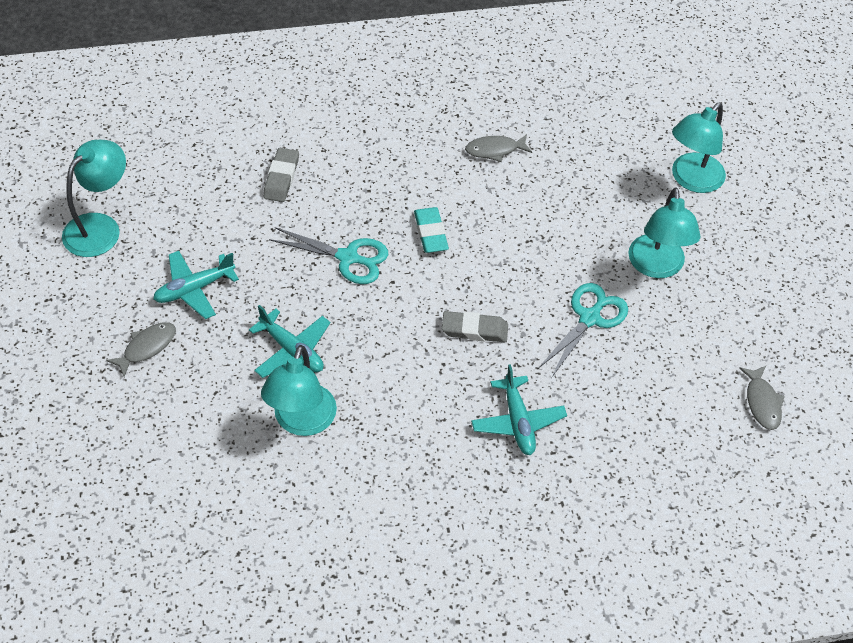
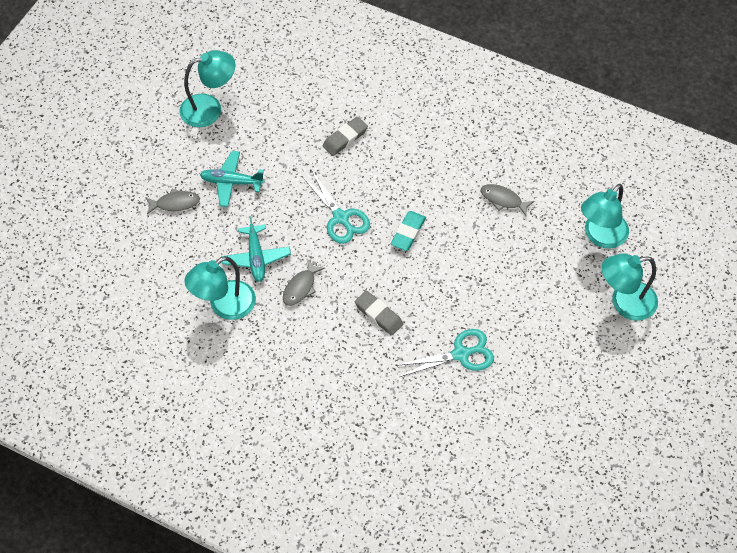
camera: 40 degrees right, 5 degrees up
(517, 421) = (353, 391): turquoise plane -> none
(656, 267) = (540, 348): turquoise lamp -> turquoise lamp (600, 236)
(762, 402) = (524, 484): grey fish -> grey fish (300, 287)

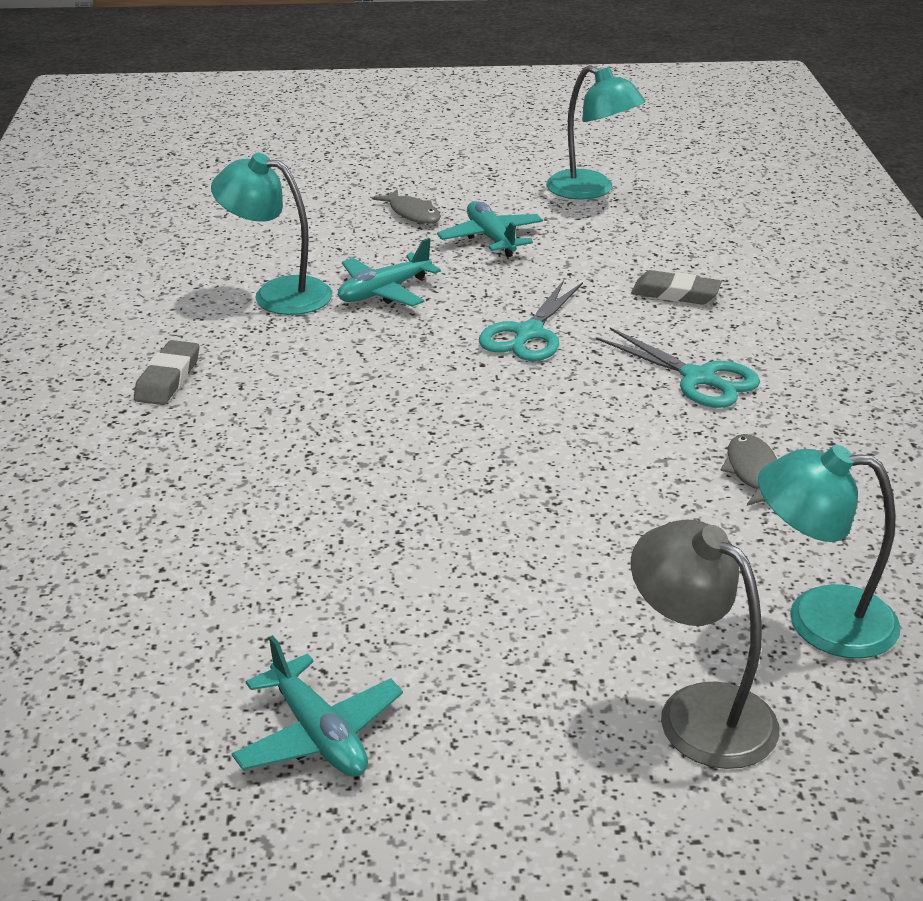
camera: 60 degrees right, 25 degrees down
(300, 287) = (367, 340): grey fish -> none
(378, 315) = (381, 422): grey eraser -> grey eraser (168, 379)
(408, 233) = (570, 399): turquoise eraser -> none
(461, 354) = (376, 531): turquoise scissors -> turquoise scissors (698, 378)
(571, 427) = (318, 734): none -> turquoise plane
(624, 303) = (698, 711): turquoise lamp -> grey lamp

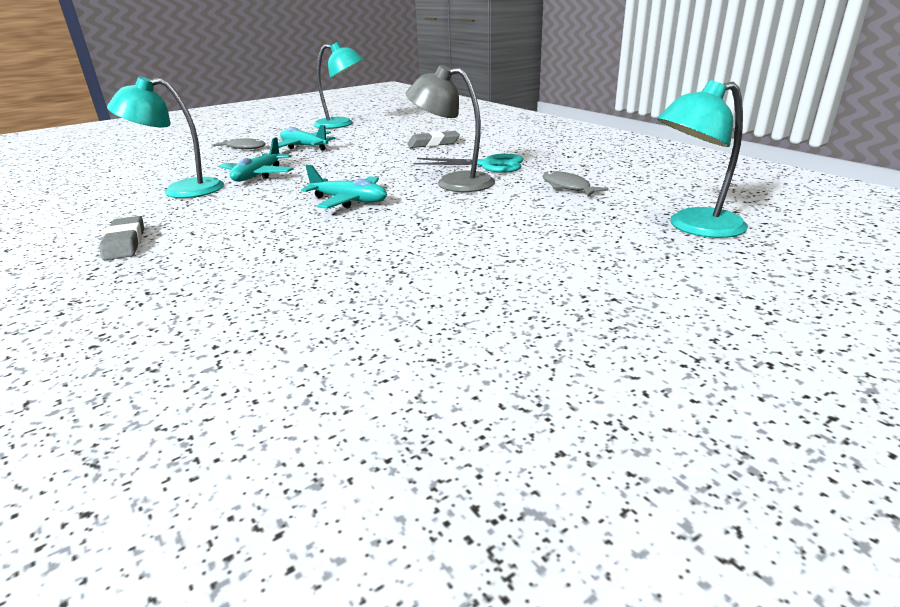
camera: 30 degrees left, 5 degrees down
(318, 734) = (479, 402): turquoise plane -> turquoise plane (349, 201)
(528, 334) = (371, 171): turquoise scissors -> none
(698, 711) = (706, 285): grey lamp -> grey lamp (453, 182)

